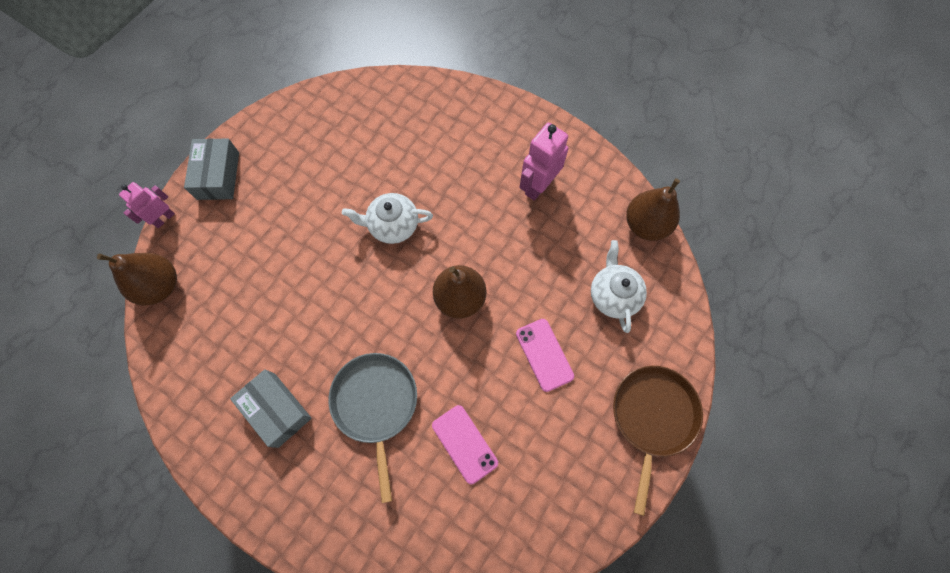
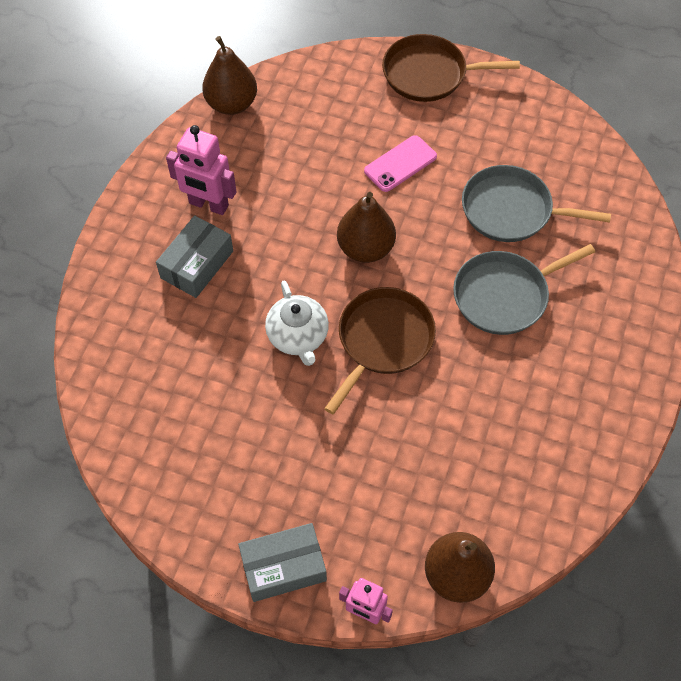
camera: 105 degrees left, 10 degrees down
(276, 410) = (547, 387): grey box -> grey box (197, 264)
(367, 288) = (383, 340): none -> brown pan
(464, 444) = (511, 210): pink phone -> grey pan
(613, 295) = (318, 119): white teapot -> none

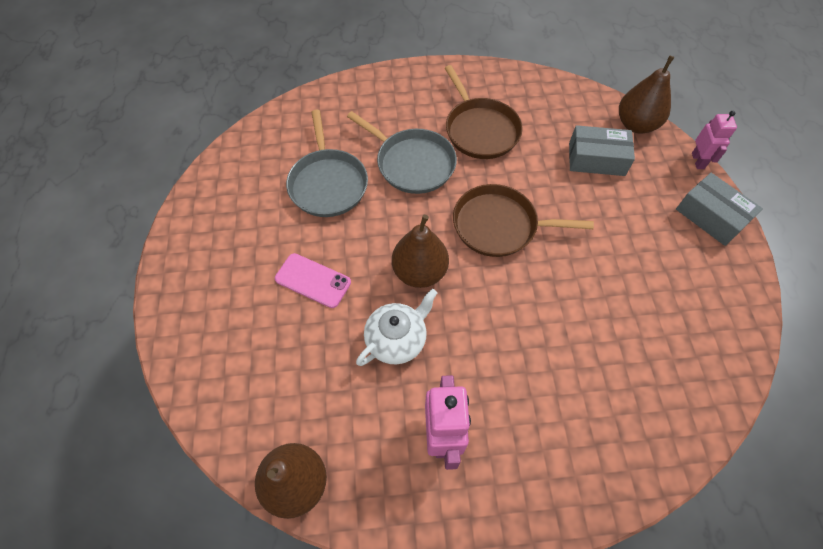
camera: 115 degrees left, 0 degrees up
(197, 264) = (516, 409): grey box -> grey box (596, 159)
(298, 336) = (534, 286): white teapot -> white teapot (397, 339)
(429, 74) = (187, 298): brown pan -> brown pan (480, 130)

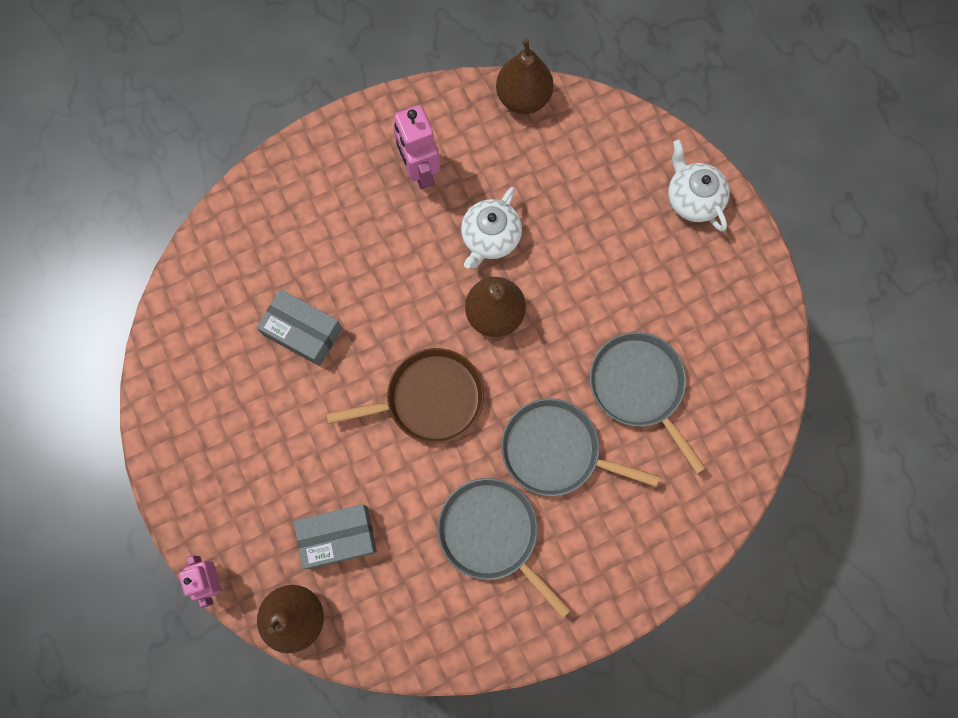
camera: 160 degrees right, 15 degrees up
(193, 311) = (692, 198): none -> white teapot
(313, 280) = (596, 267): pink phone -> none
(480, 130) = (492, 534): brown pan -> grey pan
(711, 216) = (195, 496): grey box -> grey box (303, 331)

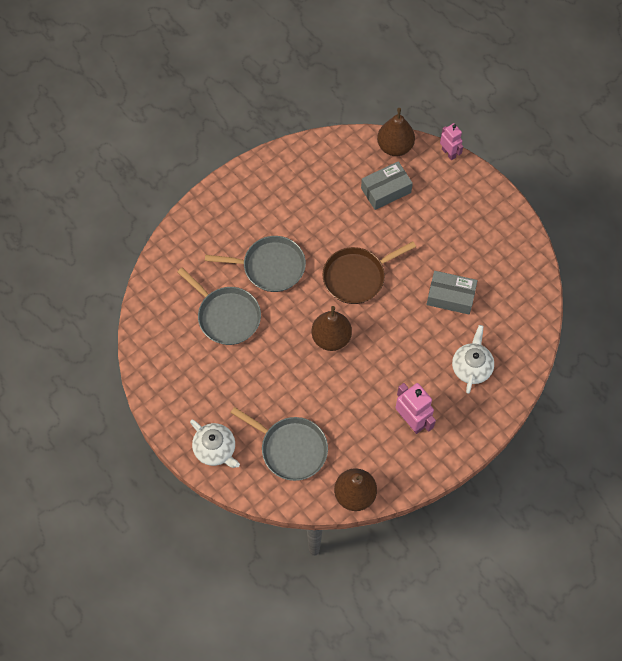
camera: 165 degrees right, 10 degrees down
(490, 238) = (349, 386): white teapot -> white teapot (471, 367)
(492, 534) = (296, 213): grey pan -> grey pan (290, 448)

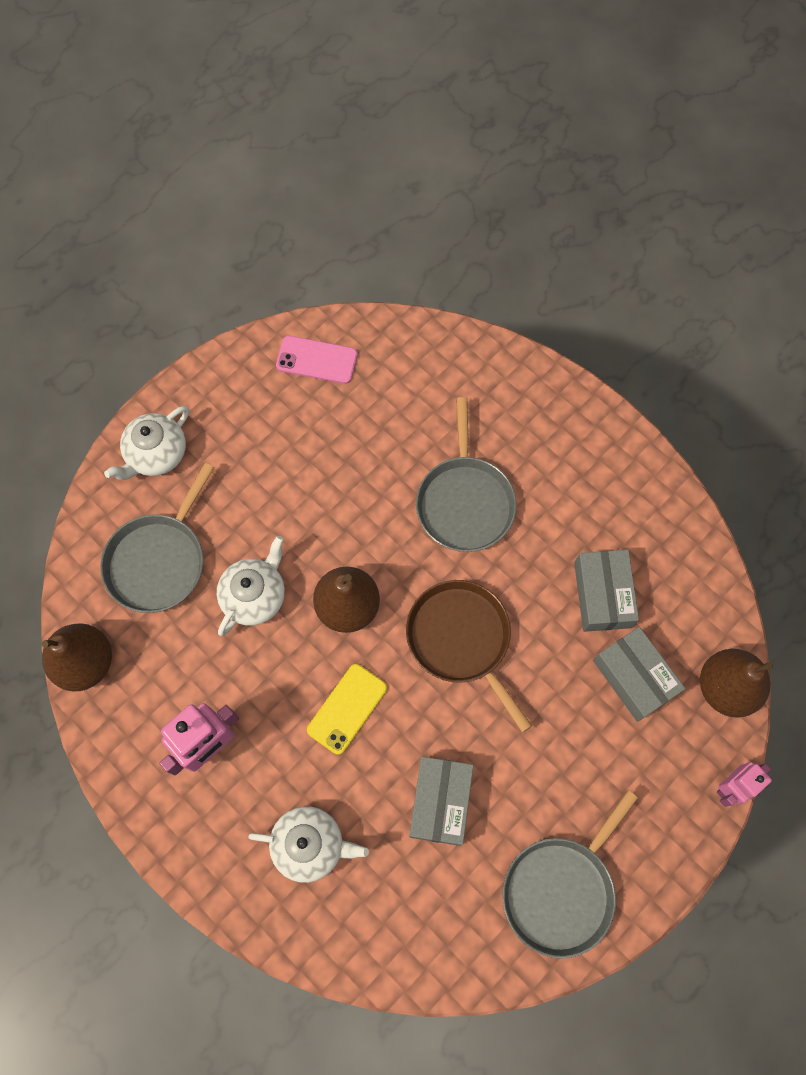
camera: 85 degrees right, 5 degrees up
(160, 346) = (317, 360): none -> pink phone
(226, 316) = (373, 446): grey pan -> grey pan (561, 889)
(319, 391) = (255, 595): none -> white teapot
(336, 200) = (602, 595): none -> grey box
(394, 342) = (347, 708): none -> yellow phone

